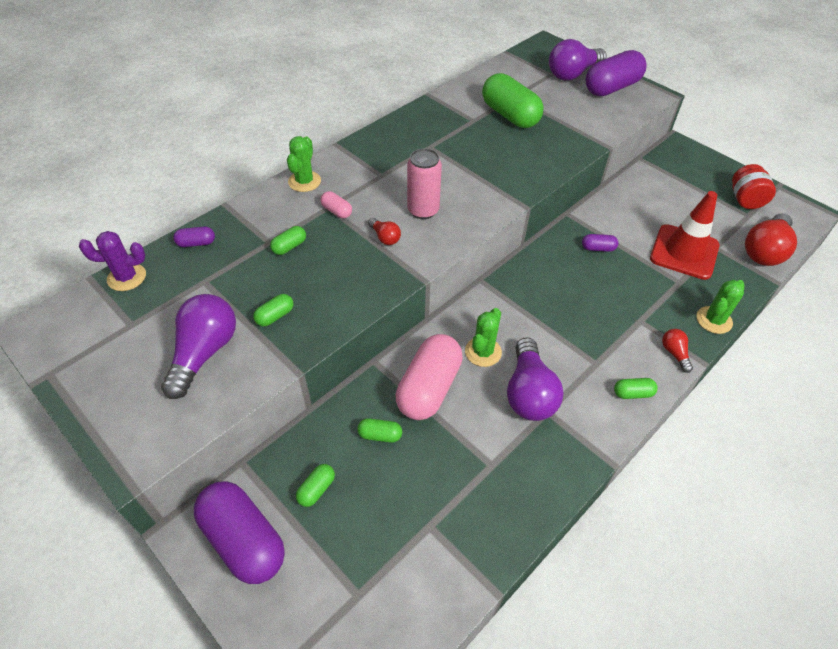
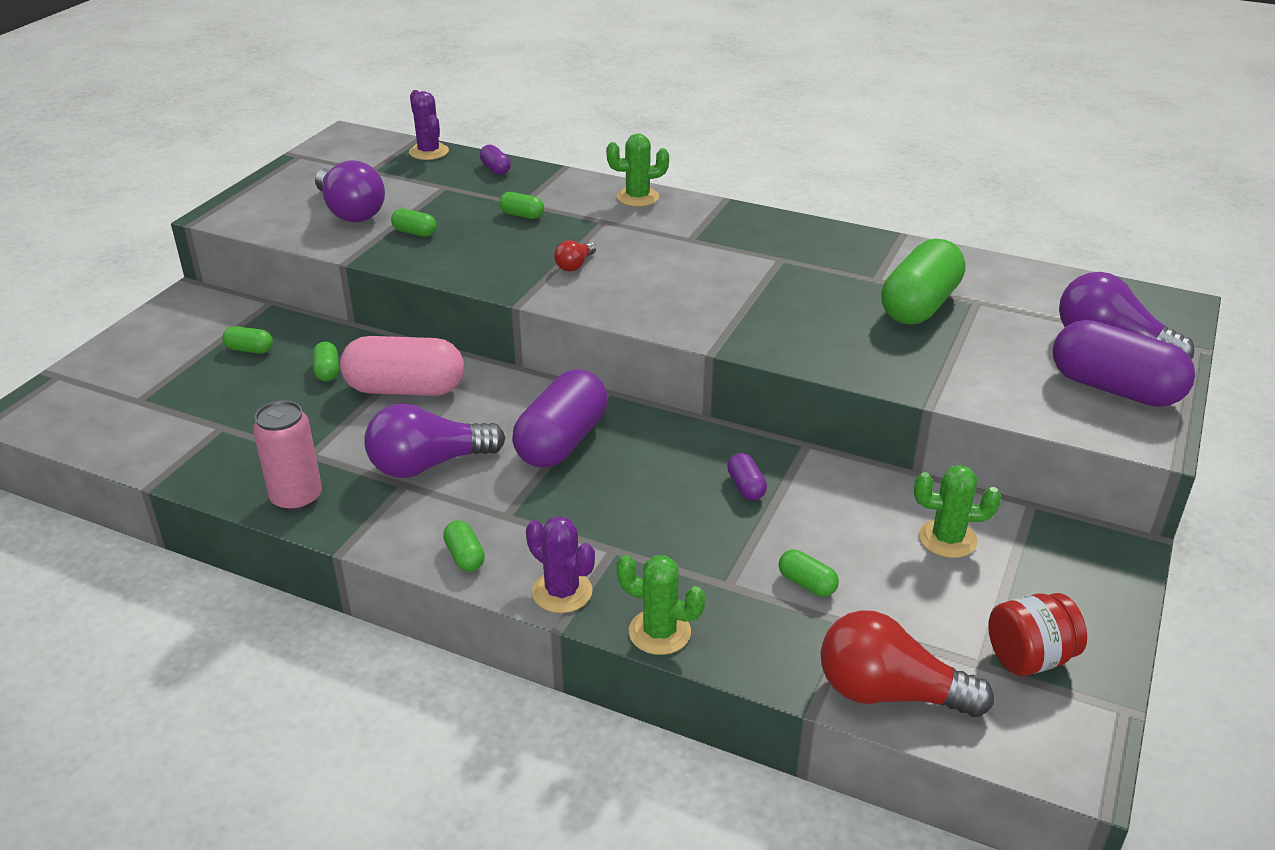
camera: 70 degrees right, 15 degrees down
(204, 353) = (350, 211): purple light bulb -> purple light bulb turned 60 degrees clockwise
(244, 540) = (186, 326): purple capsule -> purple capsule (562, 441)
(337, 211) = (600, 227): pink capsule -> none
(423, 210) = (643, 279): pink can -> pink can (296, 498)
(483, 352) = (480, 417): green cactus -> green cactus (947, 539)
(674, 353) = (562, 592): red light bulb -> purple cactus
(684, 252) = (807, 584): red traffic cone -> green capsule

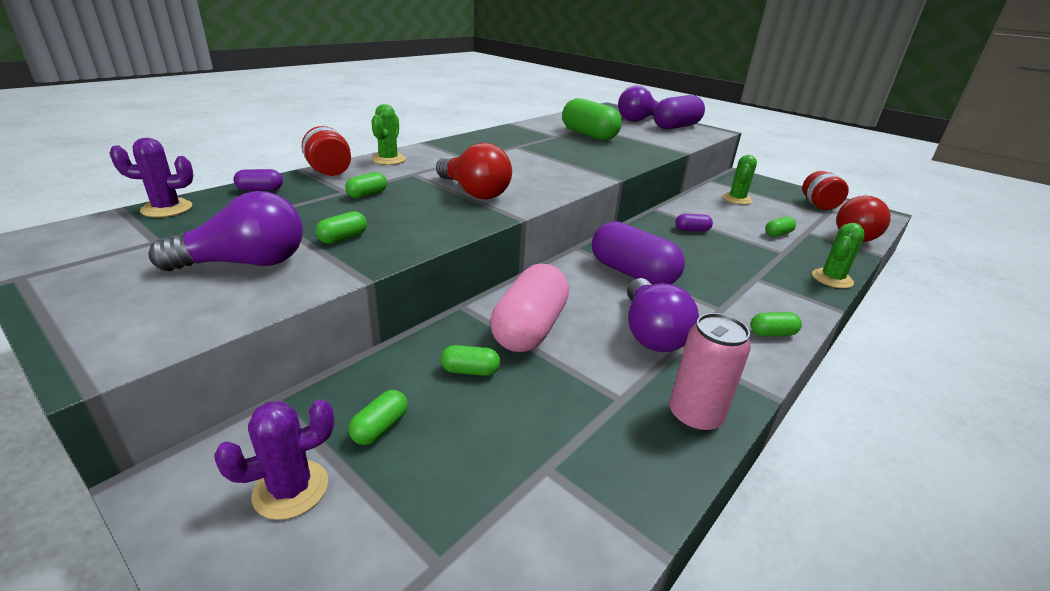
camera: 75 degrees left, 5 degrees down
(562, 592) = (803, 302): purple cactus -> purple cactus (291, 489)
(568, 181) = (330, 172): none -> red jar
(575, 265) = (474, 192): red light bulb -> red light bulb, size x2.09

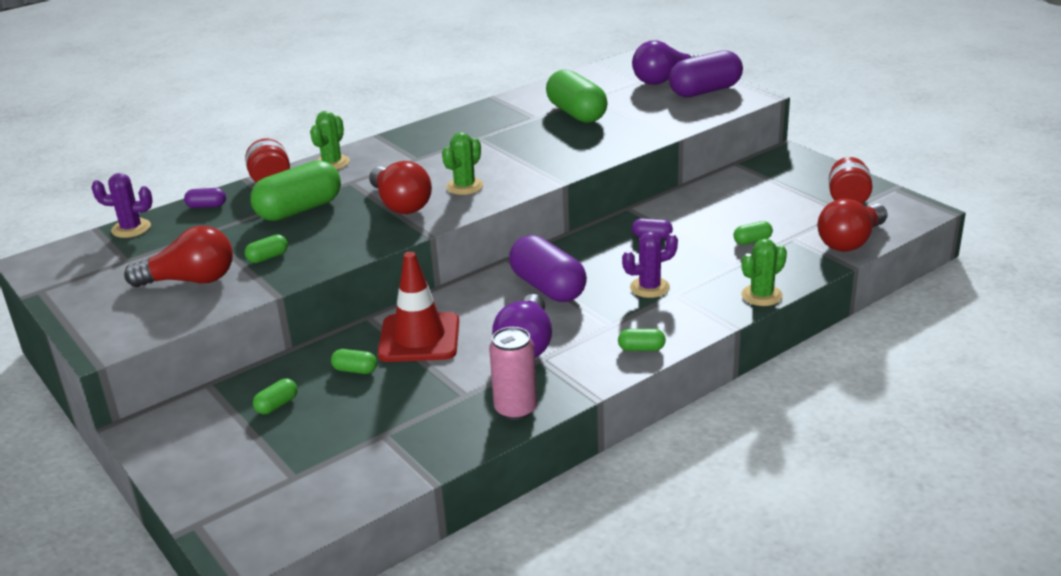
camera: 15 degrees right, 0 degrees up
(245, 263) = (190, 280): purple light bulb -> red light bulb
(291, 489) = (213, 436): purple cactus -> purple cactus (649, 287)
(367, 194) = (299, 210): green capsule -> green capsule, size x2.27
(529, 328) = (419, 338): pink capsule -> red traffic cone
(737, 199) = (745, 192): green cactus -> green cactus (464, 186)

